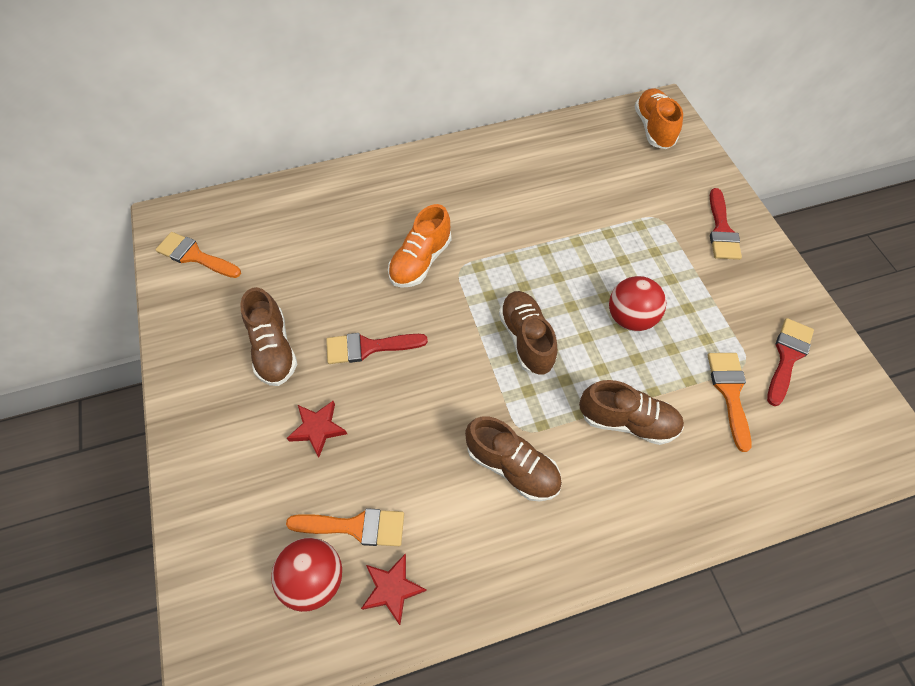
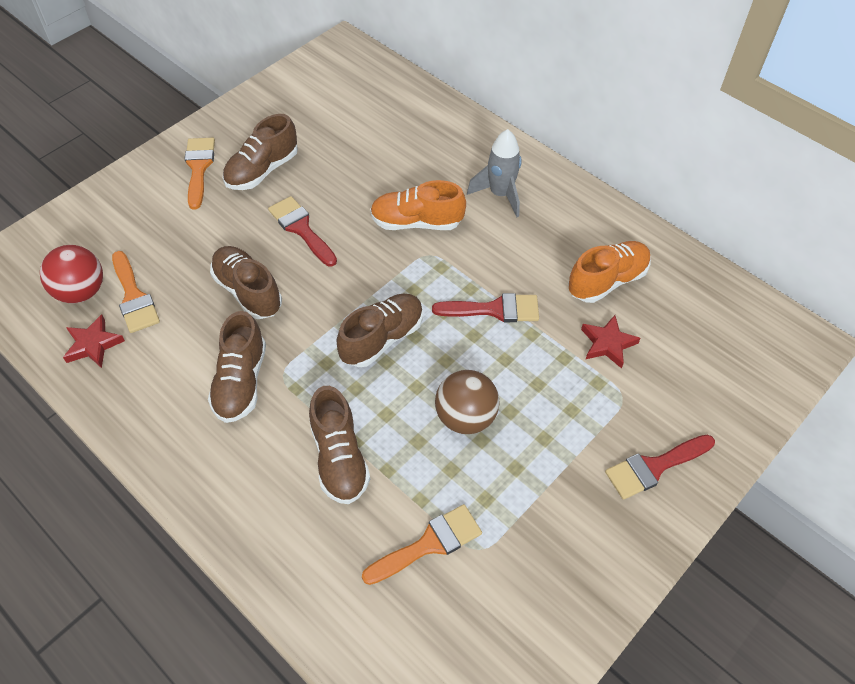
camera: 60 degrees right, 5 degrees down
(194, 256) = (319, 80): orange brush -> orange brush (199, 168)
(318, 428) = (206, 233): red star -> red star (607, 343)
(413, 420) = (248, 291): none -> brown shoe
(430, 194) = (500, 194): none -> grey rocket
(630, 318) = (465, 417): red ball -> brown ball
(653, 128) = (759, 345): orange shoe -> orange shoe (607, 281)
(787, 356) = (515, 592): red brush -> red brush (494, 309)

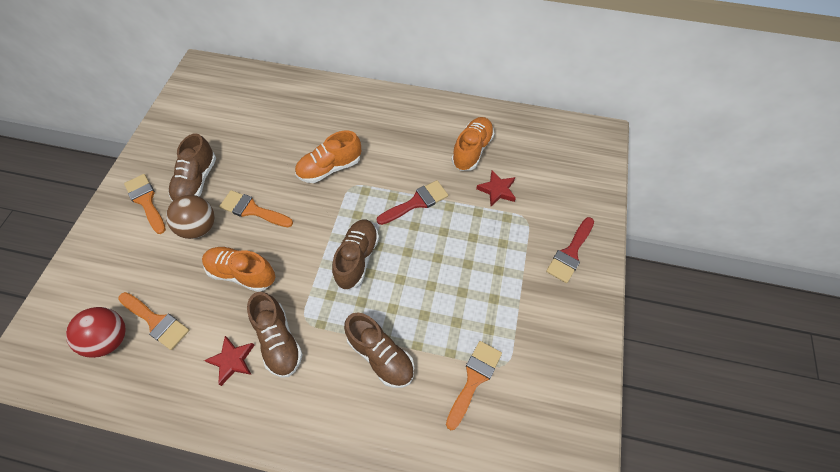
camera: 30 degrees left, 5 degrees up
(93, 344) = (146, 374): red star -> red star (232, 360)
(248, 291) = (242, 273): brown shoe -> orange shoe
(301, 228) = (252, 210): red brush -> orange brush
(465, 417) = (443, 282): brown ball -> brown ball (199, 227)
(500, 194) = (372, 124): grey rocket -> none

